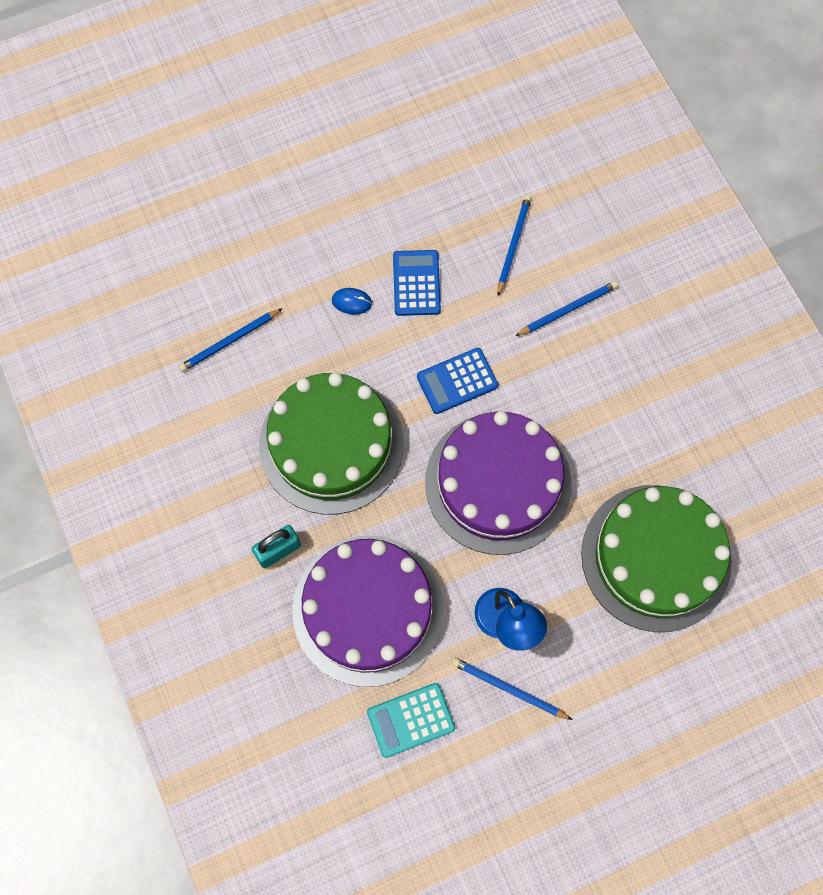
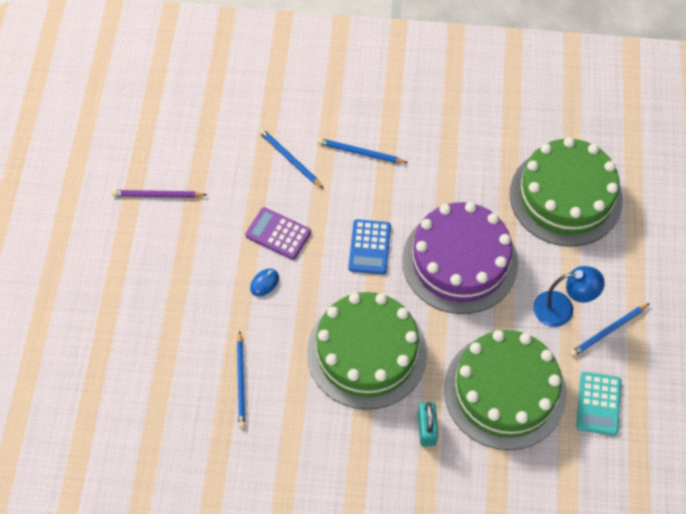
camera: 60 degrees left, 10 degrees down
(368, 610) = (505, 391): purple cake -> green cake
(389, 146) = (157, 195): none -> purple pencil
(416, 283) = (278, 234): blue calculator -> purple calculator
(568, 309) = (360, 153): blue pencil -> blue pencil turned 75 degrees counterclockwise

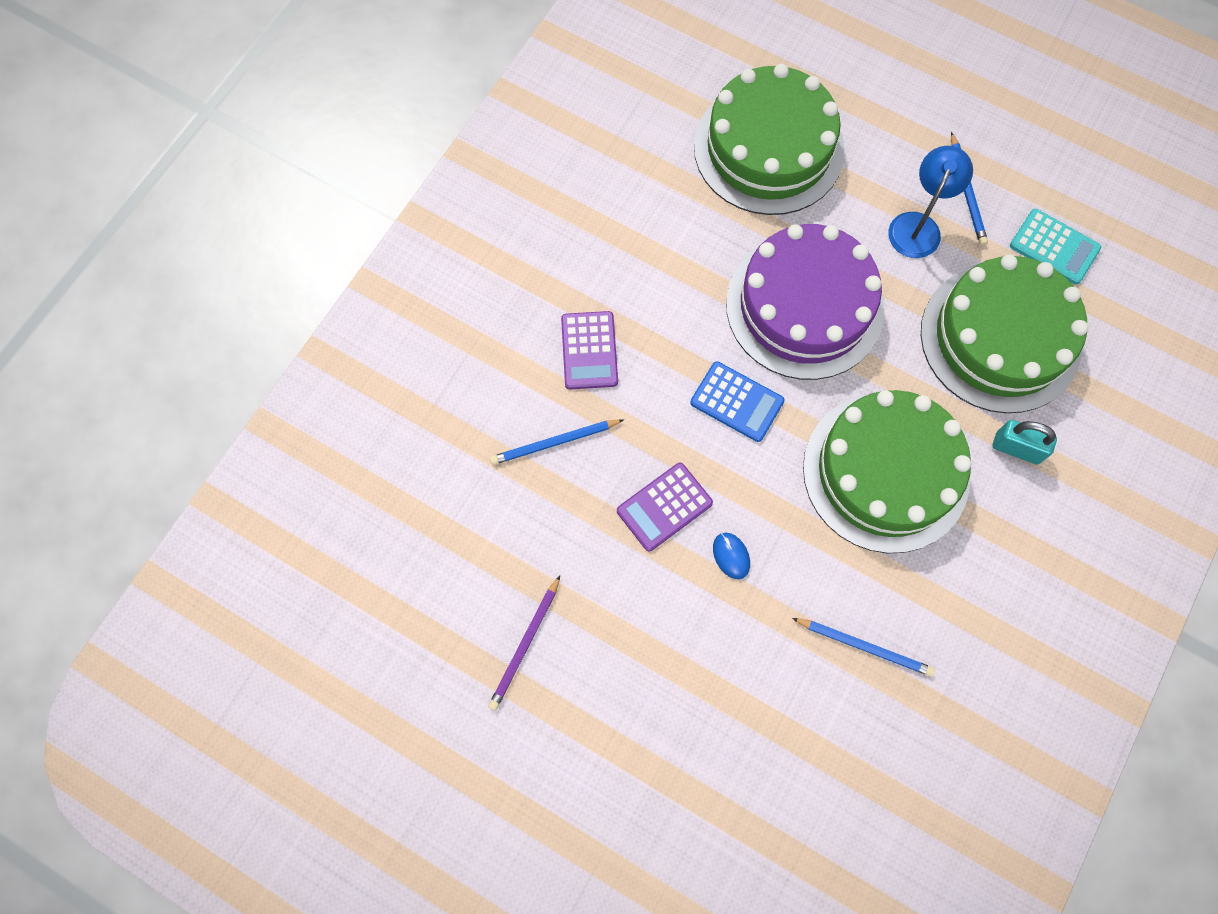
camera: 65 degrees left, 10 degrees up
(360, 153) = (589, 350): blue pencil -> purple calculator

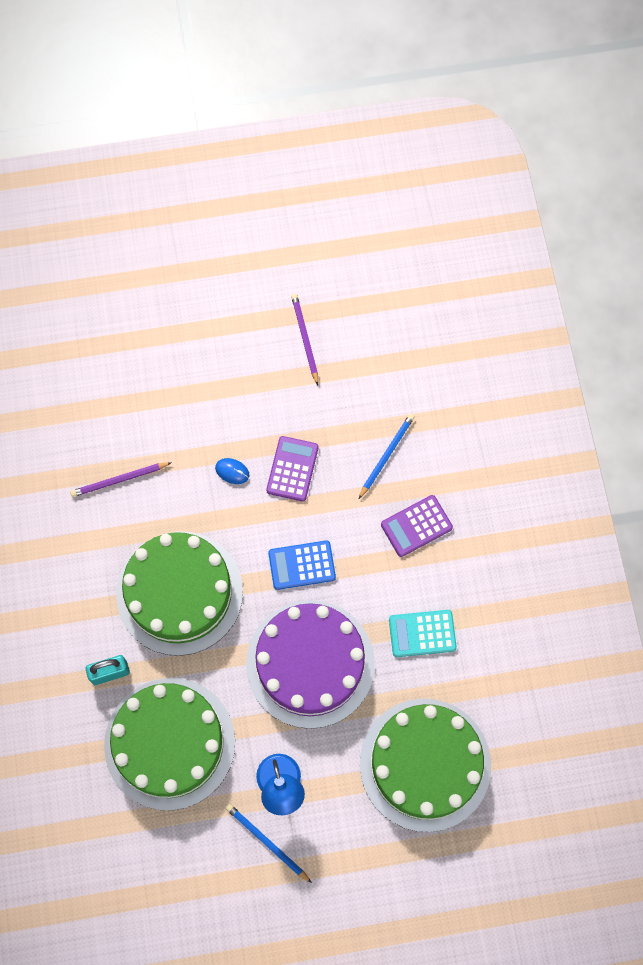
camera: 140 degrees right, 0 degrees up
(589, 350) = (416, 526): purple calculator -> purple calculator turned 75 degrees counterclockwise
(864, 646) = (119, 480): blue pencil -> purple pencil
(1054, 247) = (178, 845): turquoise calculator -> turquoise calculator (422, 633)

